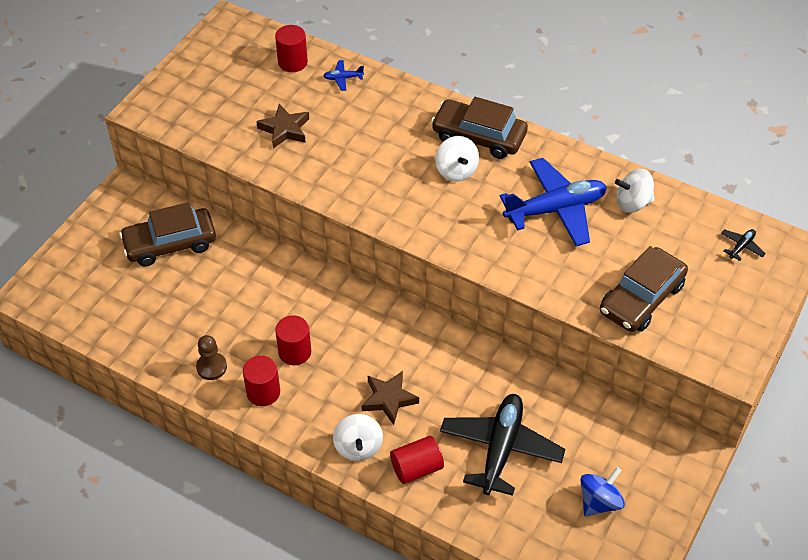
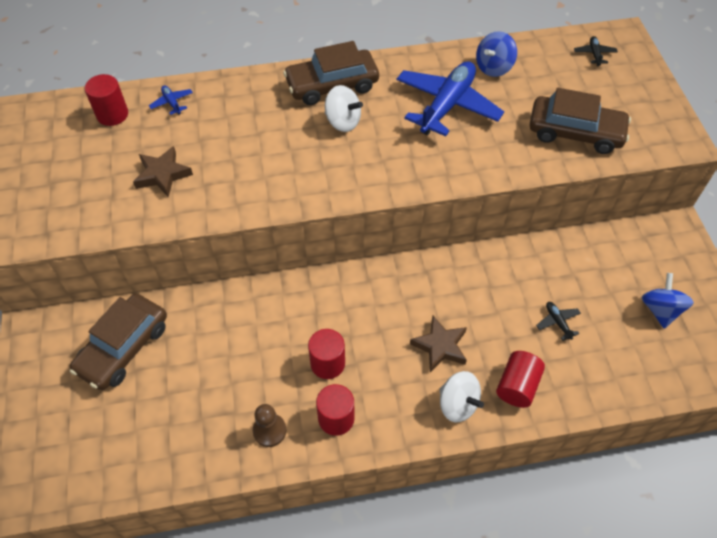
camera: 40 degrees left, 5 degrees up
(343, 78) = (172, 103): blue plane -> blue plane turned 105 degrees clockwise
(500, 449) = (558, 322): black plane -> black plane, size x0.40
(632, 203) = (493, 67): white spinning top -> blue spinning top
(641, 298) = (575, 132): brown car -> brown car turned 75 degrees counterclockwise

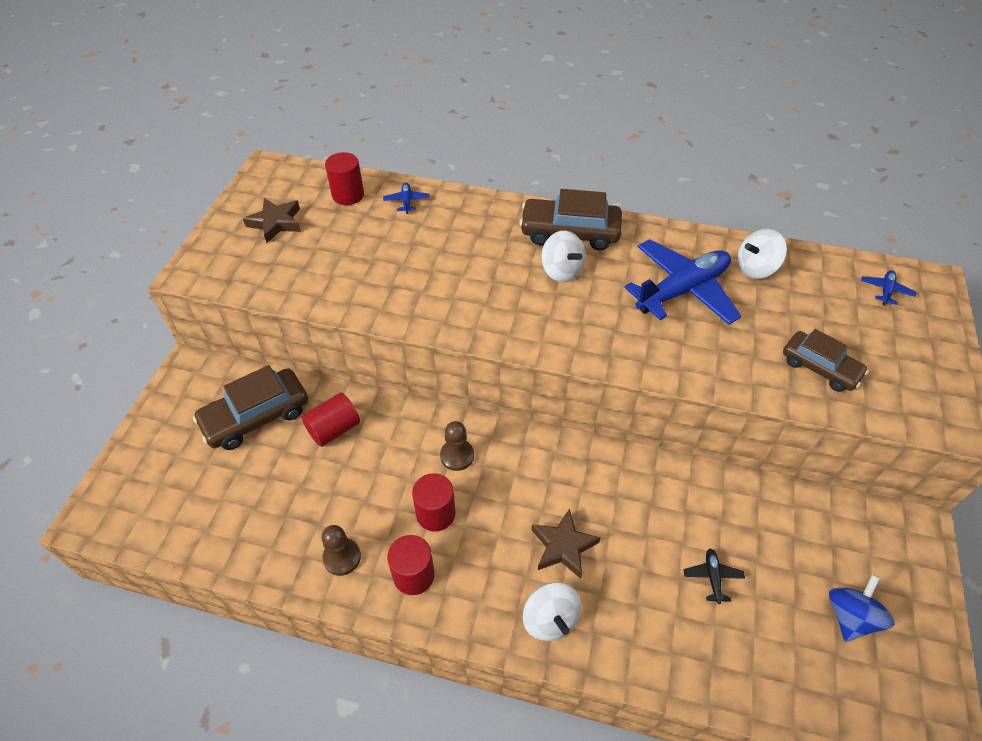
camera: 25 degrees right, 5 degrees down
(162, 175) = (360, 263): brown star -> brown star (276, 223)
(320, 310) = (457, 456): none -> brown pawn
(493, 67) = (755, 268): blue spinning top -> white spinning top
(517, 386) = (628, 629): red cylinder -> red cylinder (334, 429)
(575, 132) = (820, 367): brown car -> brown car, size x0.66
(594, 54) = (885, 291): black plane -> blue plane

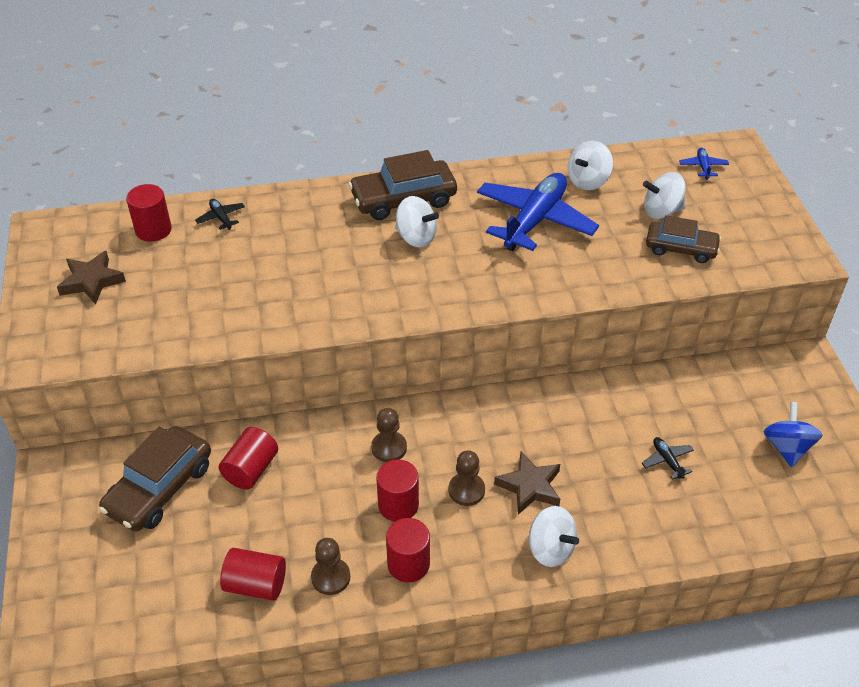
camera: 25 degrees left, 5 degrees down
(279, 536) = (256, 585): none -> red cylinder
(406, 201) = (221, 218): blue plane -> black plane
(503, 525) = (466, 490): none -> brown pawn
(817, 322) = (661, 211): none -> white spinning top

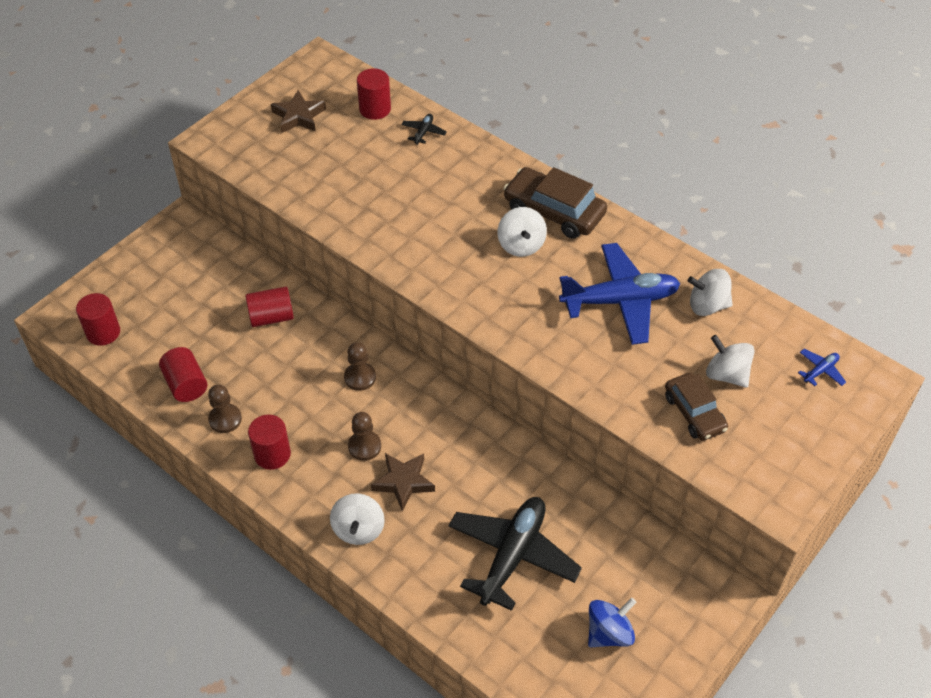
camera: 50 degrees right, 5 degrees up
(160, 488) = (215, 283): brown car -> none
(398, 505) = (316, 416): red cylinder -> red cylinder (103, 332)
(667, 461) = (512, 555): black plane -> black plane, size x2.49

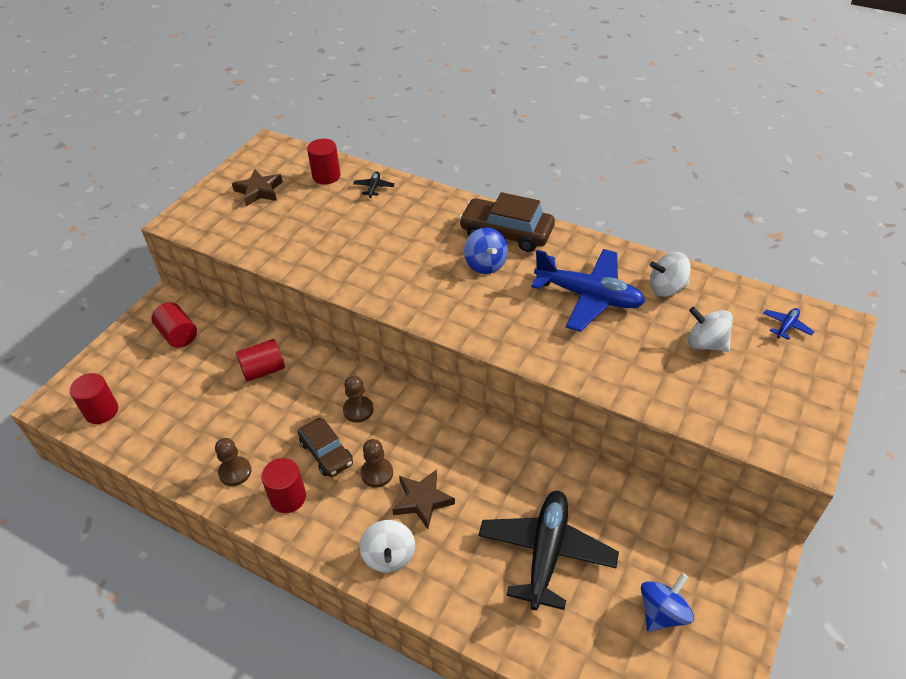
camera: 10 degrees left, 5 degrees down
(186, 384) = (191, 446): red cylinder -> red cylinder (178, 335)
(521, 245) = (485, 264): white spinning top -> blue spinning top
(620, 301) = (588, 297): blue plane -> blue plane turned 45 degrees clockwise
(694, 413) = (690, 382): brown car -> brown car (326, 452)

